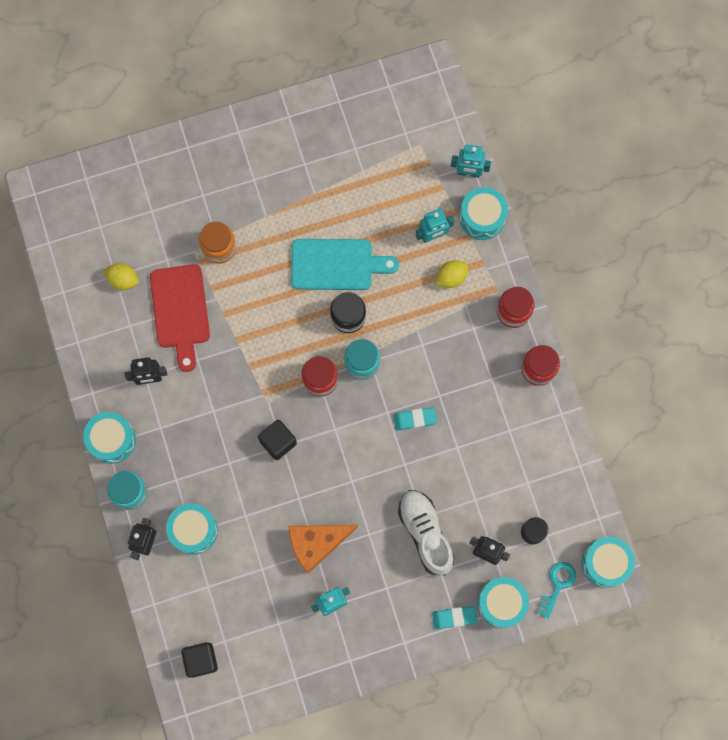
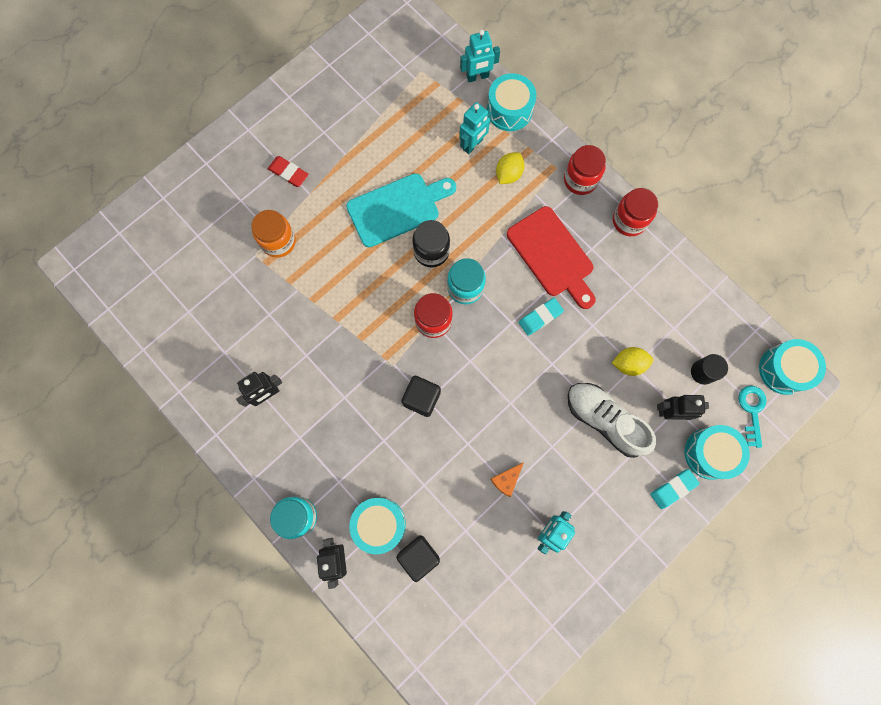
camera: 25 degrees left, 0 degrees up
(112, 440) = (256, 472): turquoise drum -> none
(123, 280) = (198, 312): yellow lemon -> yellow lemon (628, 364)
(180, 311) = (268, 316): red cutting board -> red cutting board (552, 255)
(201, 660) = (449, 654): black cube -> black cube (418, 556)
(256, 189) = (288, 173): none -> red eraser
(316, 543) = (506, 480): orange cheese -> orange cheese, size x0.49

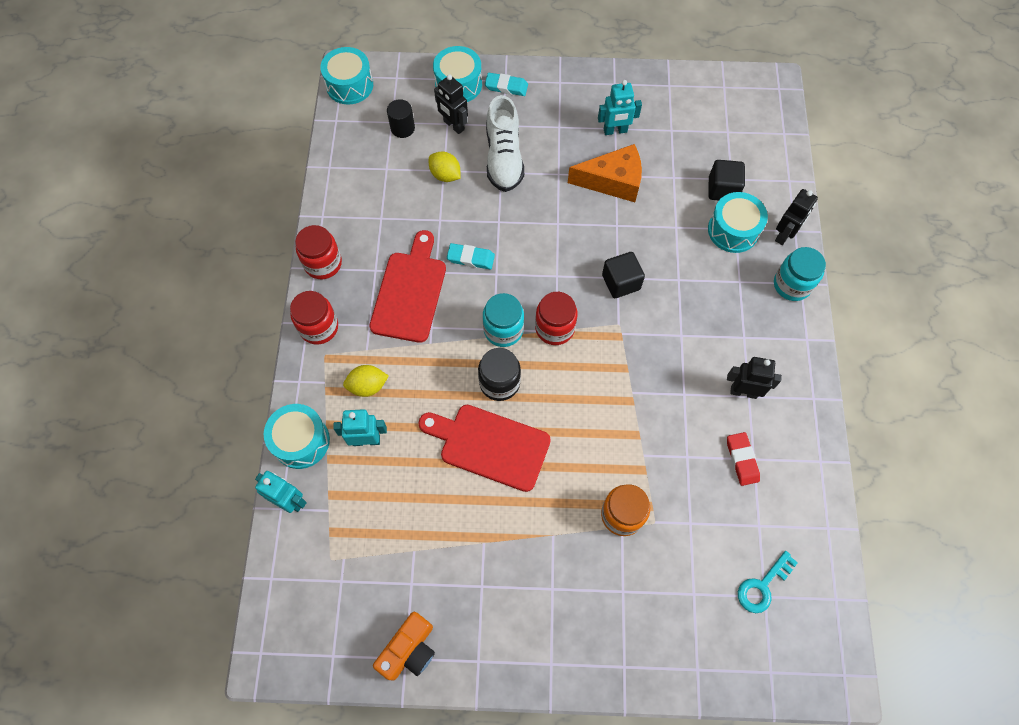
camera: 135 degrees left, 10 degrees down
(288, 173) = (553, 575): red eraser -> red eraser (742, 460)
(331, 70) = (409, 650): none -> orange camera
(397, 208) = (489, 445): turquoise cutting board -> red cutting board
(506, 480) = (613, 181): orange cheese -> orange cheese, size x2.02
(752, 411) = (401, 82): turquoise key -> turquoise key (762, 586)

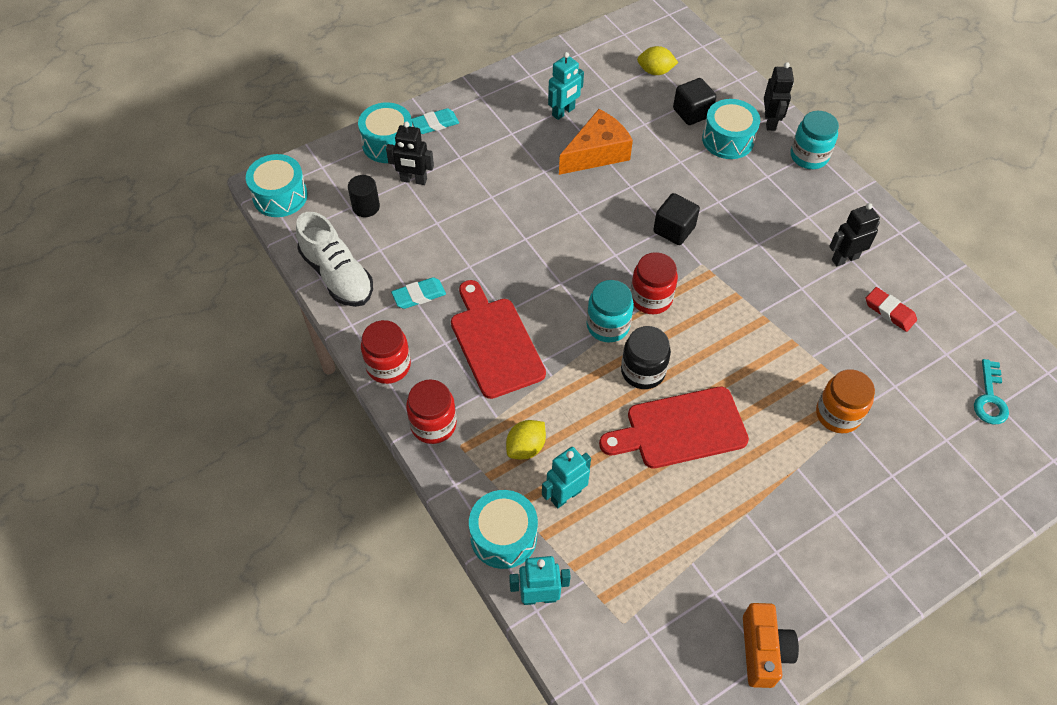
camera: 35 degrees left, 10 degrees down
(445, 175) = (442, 225): yellow lemon -> yellow lemon (655, 71)
(471, 258) = (526, 282): turquoise eraser -> turquoise eraser (419, 295)
(504, 158) = (484, 183): white shoe -> white shoe (337, 275)

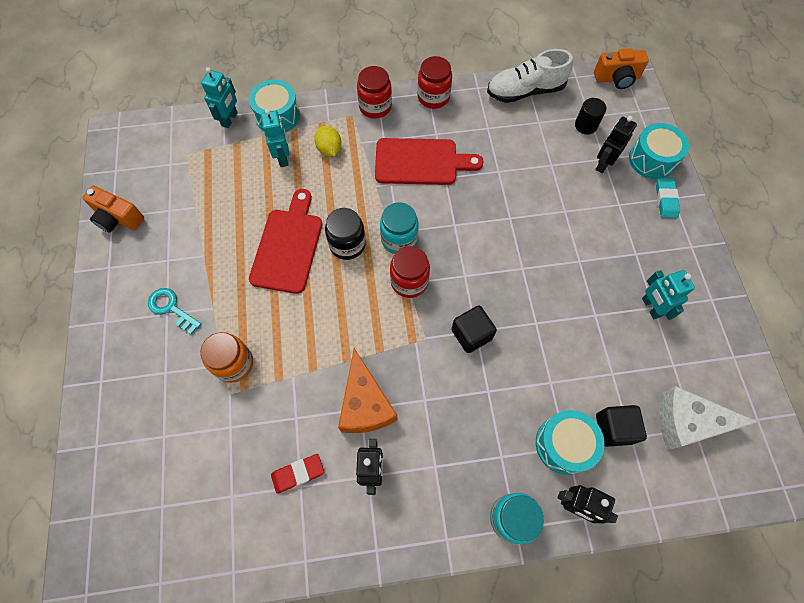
camera: 115 degrees right, 10 degrees up
(280, 196) = (616, 78): turquoise drum -> orange camera
(419, 295) = (485, 132): turquoise eraser -> none
(597, 153) = (587, 312): orange cheese -> orange cheese (365, 404)
(655, 71) = (687, 422): yellow lemon -> white cheese
(989, 398) = (172, 503): turquoise key -> turquoise key (171, 308)

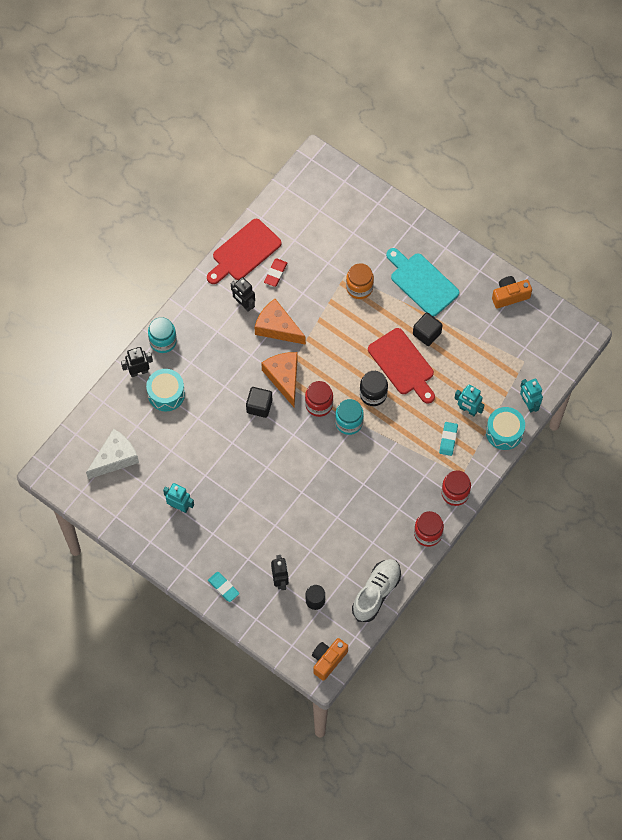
camera: 135 degrees right, 0 degrees up
(171, 308) = (422, 282): turquoise key -> turquoise cutting board
(329, 149) = (448, 439): yellow lemon -> turquoise eraser
(415, 340) = (284, 378): none -> orange cheese
(421, 162) = (387, 481): red cutting board -> red cutting board (244, 252)
(614, 428) = (148, 423): black cube -> black cube (426, 333)
(652, 159) = (254, 611): turquoise drum -> none

